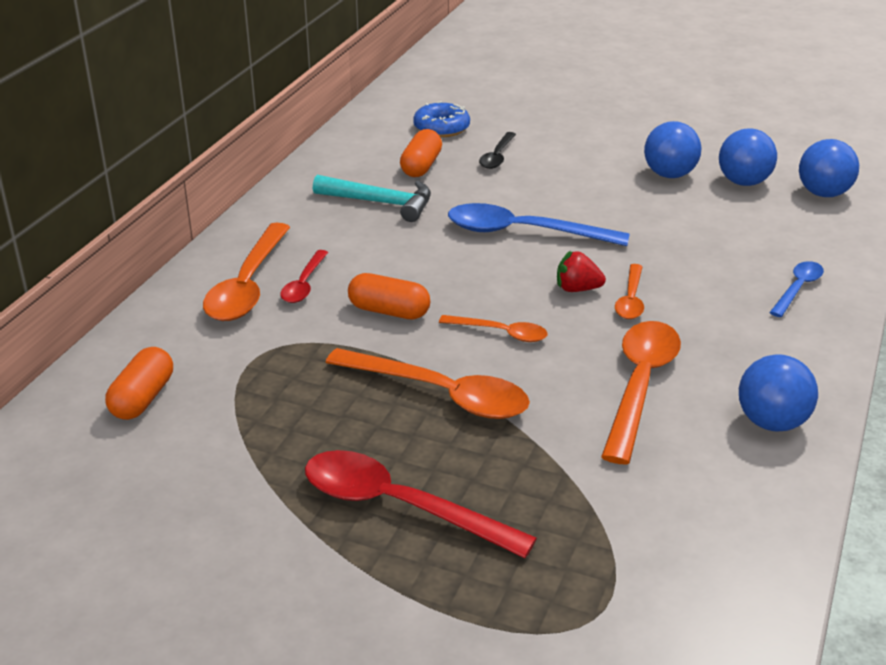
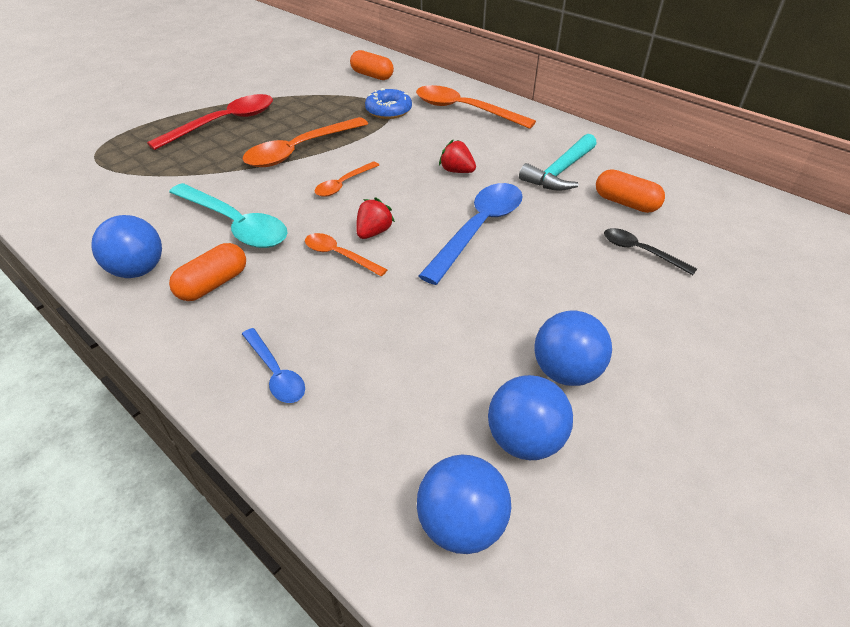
camera: 110 degrees right, 10 degrees up
(304, 284) = (454, 127): red spoon -> none
(389, 311) = (401, 149): orange capsule -> orange capsule (213, 284)
(418, 263) = (457, 171): none -> red strawberry
(441, 128) = (716, 232): blue donut -> blue donut (388, 110)
(640, 386) = (235, 224): orange spoon -> turquoise spoon

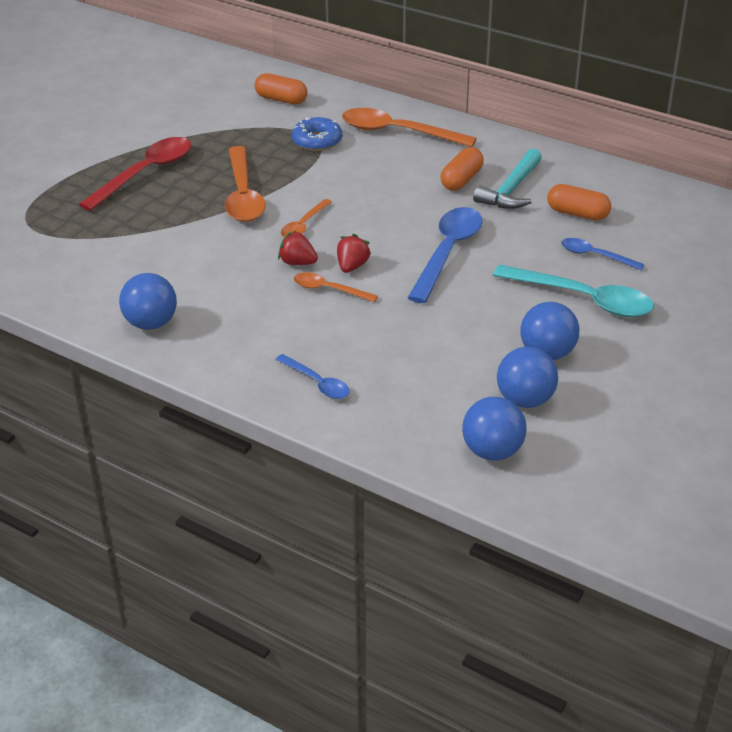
camera: 10 degrees left, 5 degrees down
(213, 284) = (227, 326): orange capsule -> orange capsule (461, 180)
(235, 224) = (217, 274): turquoise spoon -> turquoise spoon (583, 299)
(300, 150) = (243, 195): orange spoon -> orange spoon turned 45 degrees counterclockwise
(457, 171) = (410, 200): red strawberry -> red strawberry (297, 262)
(640, 251) = (595, 256): black spoon -> blue spoon

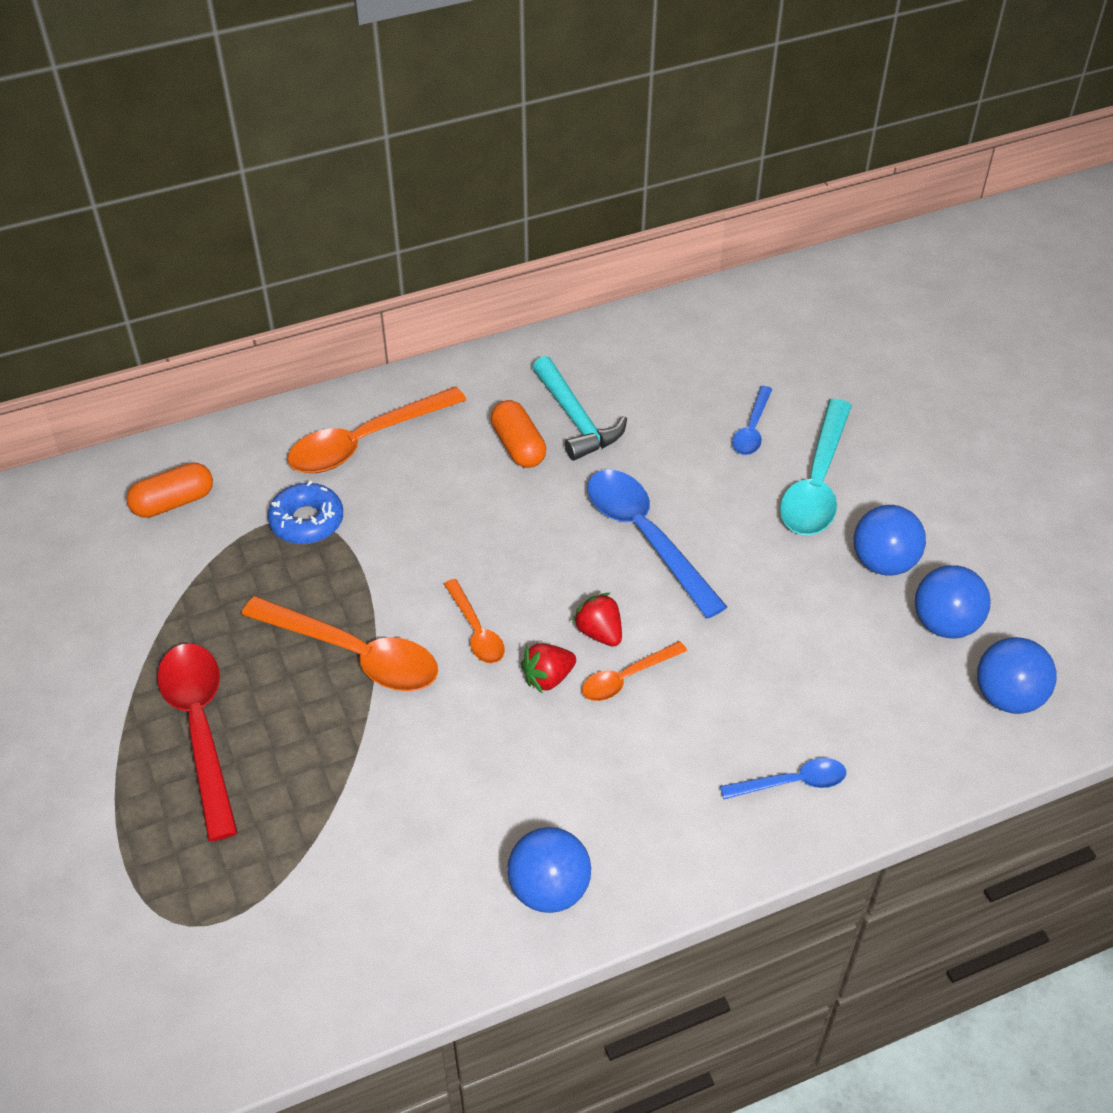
camera: 55 degrees left, 10 degrees up
(577, 214) = (667, 397): orange capsule -> none
(583, 299) = (816, 482): turquoise spoon -> turquoise spoon turned 135 degrees clockwise
(595, 256) = (752, 429): blue spoon -> blue spoon turned 45 degrees counterclockwise

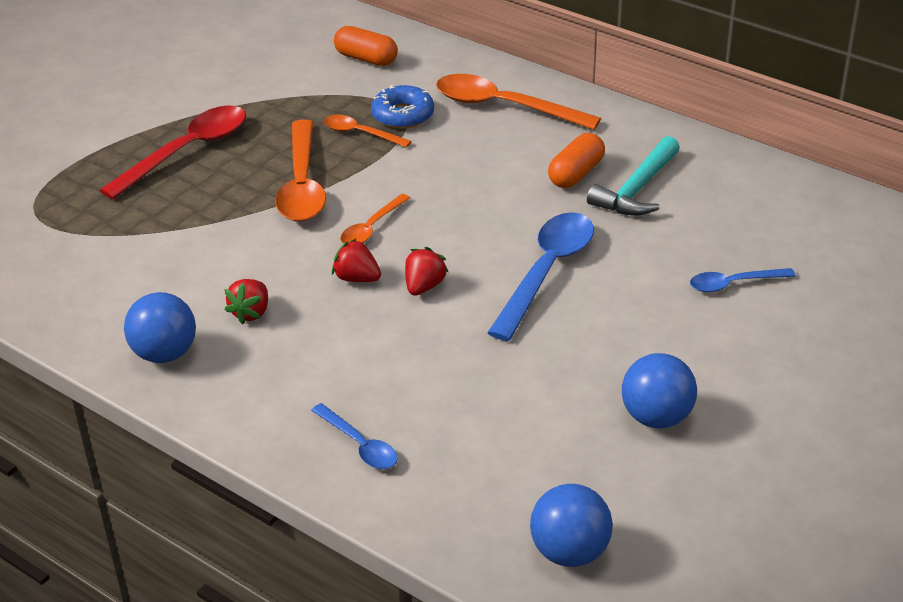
camera: 60 degrees right, 10 degrees down
(537, 787) = (251, 313): none -> red strawberry
(626, 678) = (391, 317): orange spoon -> orange spoon (360, 133)
(816, 482) = (711, 343): turquoise spoon -> none
(945, 624) = (620, 481): blue ball -> none

